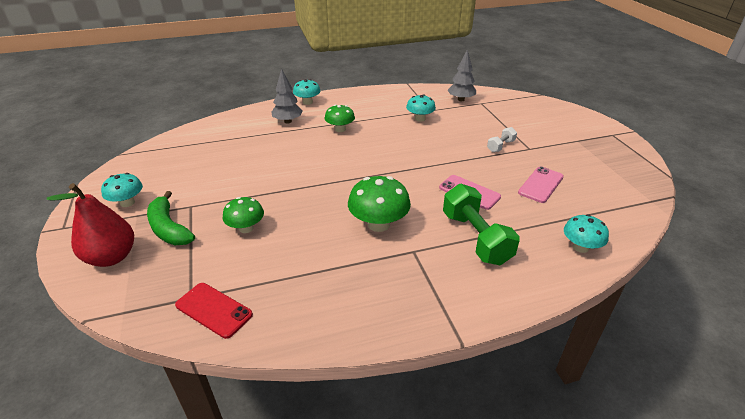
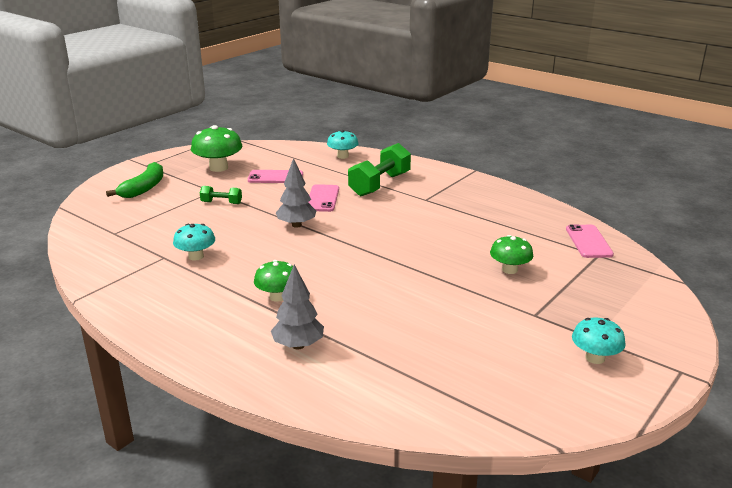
camera: 125 degrees left, 10 degrees down
(111, 257) = (642, 313): red pear -> none
(169, 228) = (573, 307): green banana -> green banana (144, 188)
(214, 310) = (588, 242): red phone -> pink phone
(307, 102) = (219, 358): turquoise mushroom -> none
(378, 224) = (416, 219): green mushroom -> green mushroom (218, 168)
(461, 99) = (113, 247): grey tree -> grey tree (296, 225)
(500, 146) = (221, 203): white dumbbell -> green dumbbell

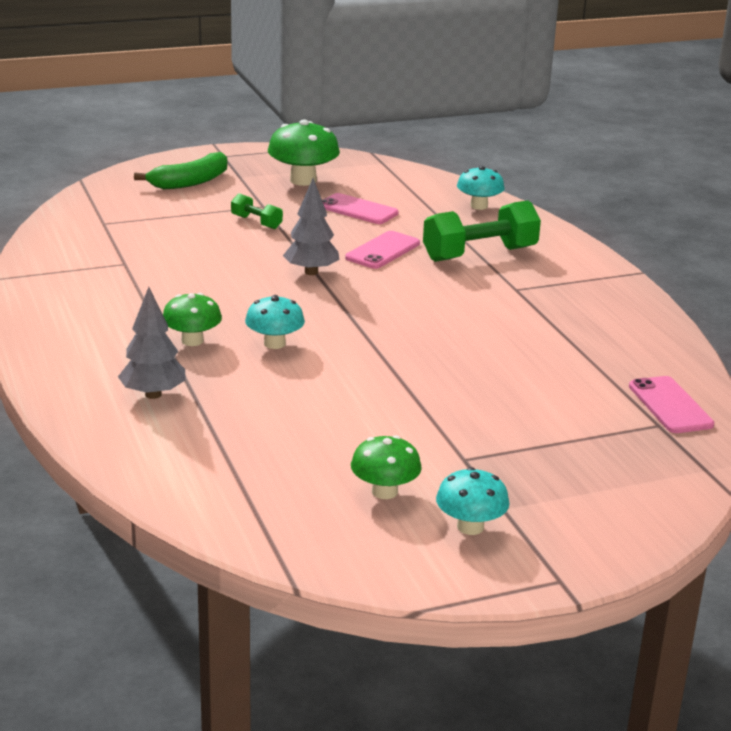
camera: 30 degrees right, 0 degrees up
(196, 256) = (158, 273): turquoise mushroom -> turquoise mushroom (274, 343)
(509, 270) = (506, 402): green mushroom -> green mushroom (384, 492)
(588, 242) = (670, 405): pink phone -> pink phone turned 45 degrees counterclockwise

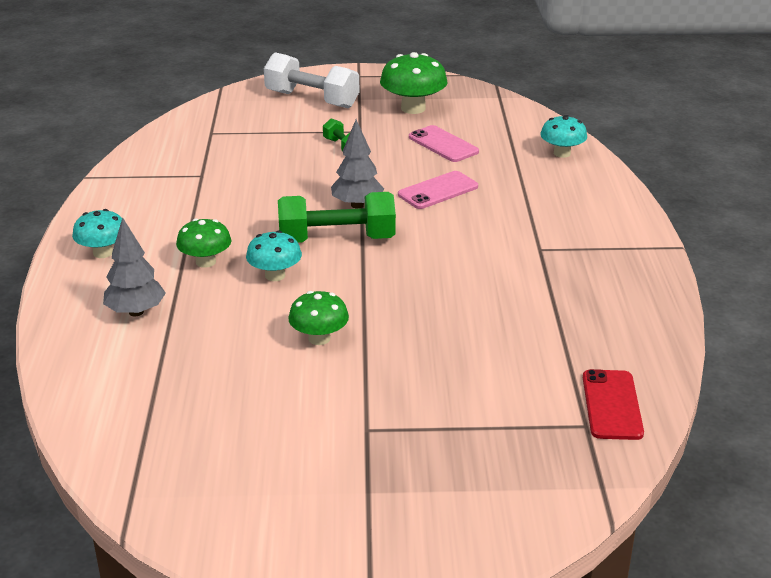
camera: 20 degrees right, 5 degrees up
(190, 182) = (312, 99): green banana -> white dumbbell
(384, 492) = (269, 451): green mushroom -> green mushroom (319, 338)
(470, 527) = (322, 506): turquoise mushroom -> turquoise mushroom (103, 253)
(479, 254) = (528, 206): green dumbbell -> green dumbbell (337, 240)
(670, 405) = (612, 405): pink phone -> red phone

